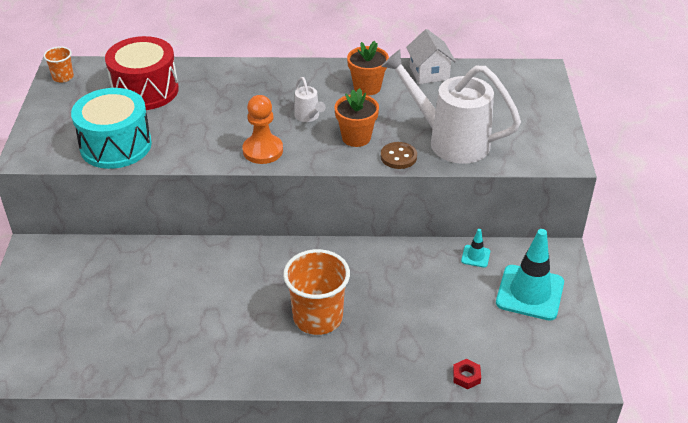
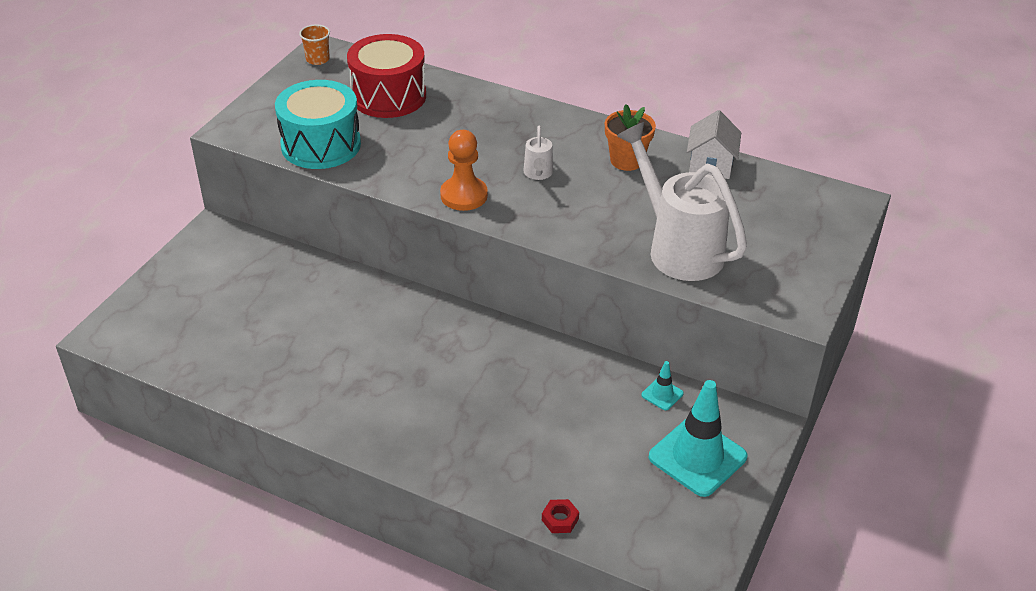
camera: 25 degrees right, 0 degrees up
(318, 317) = (443, 397): orange cup -> none
(356, 137) = (574, 212): orange flower pot -> none
(398, 157) = (606, 248): brown button -> none

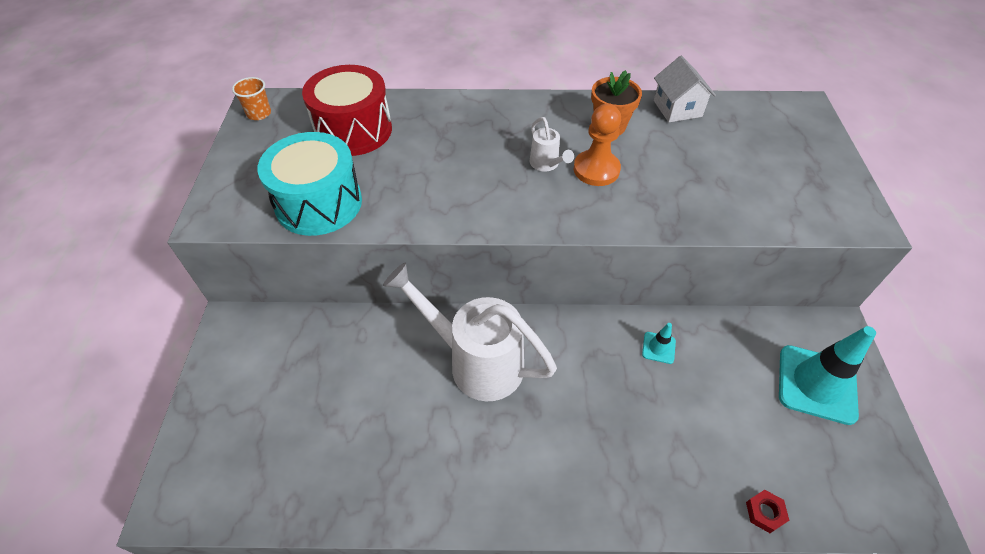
camera: 25 degrees left, 10 degrees up
(464, 195) = (497, 210): orange pawn -> orange pawn (596, 170)
(662, 394) = (742, 332): turquoise traffic cone -> turquoise traffic cone (658, 348)
(678, 248) = (721, 197): white watering can -> white watering can (476, 362)

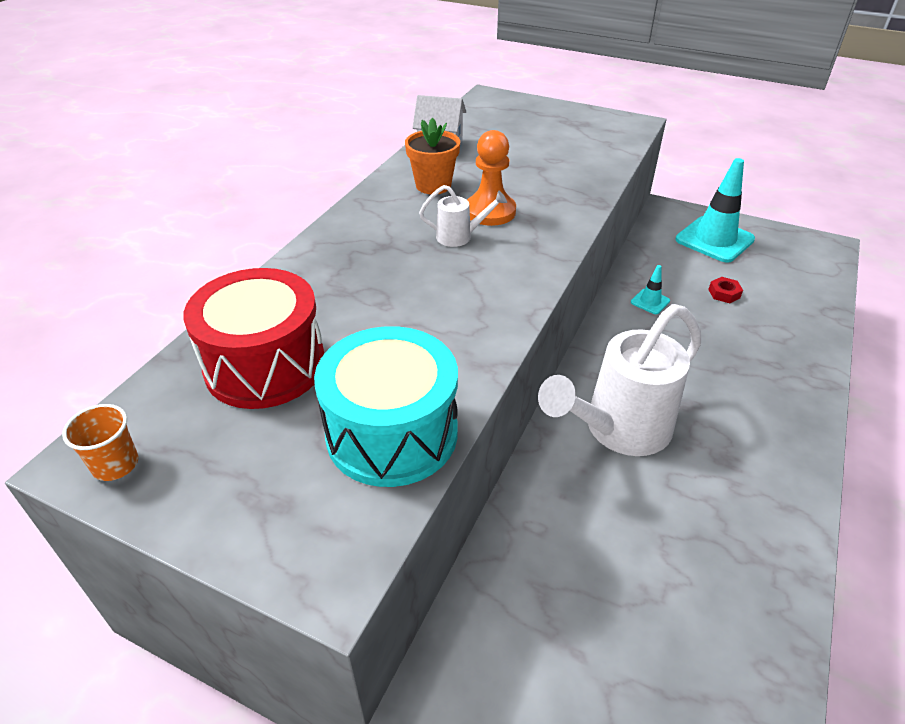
camera: 65 degrees left, 10 degrees down
(765, 512) = (821, 308): red nut -> red nut (724, 293)

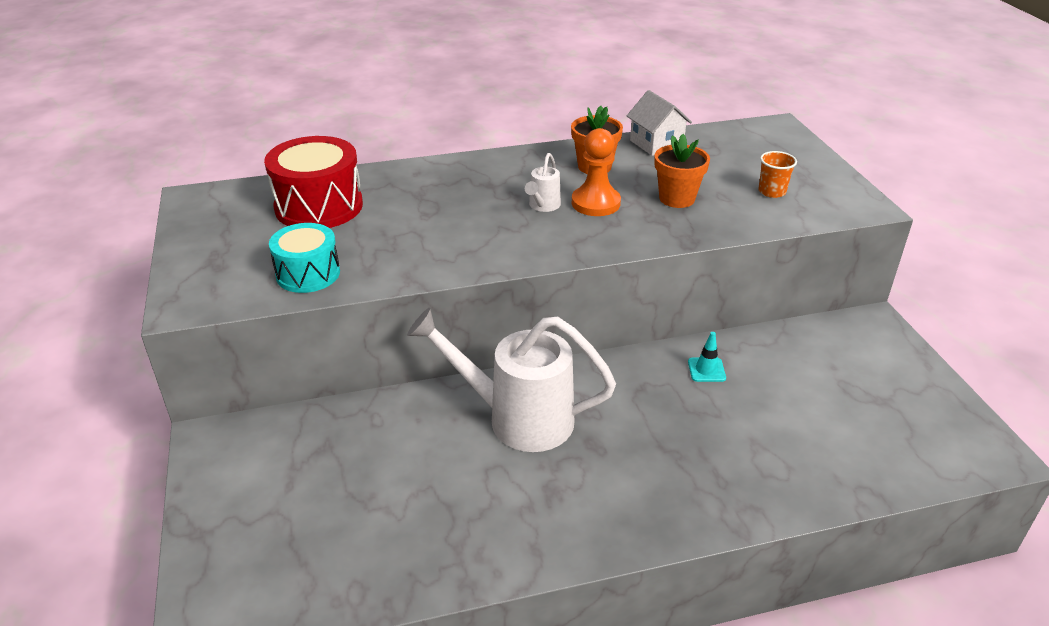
camera: 50 degrees right, 5 degrees down
(115, 464) = (199, 207): orange cup -> orange cup (772, 191)
(392, 433) = (308, 274): turquoise drum -> turquoise drum, size x0.65
(459, 237) = (543, 206): white watering can -> white watering can turned 60 degrees clockwise
(532, 177) = (677, 198): none -> orange flower pot
(714, 240) = (871, 371): turquoise traffic cone -> none
(724, 293) = (787, 409): red nut -> none

